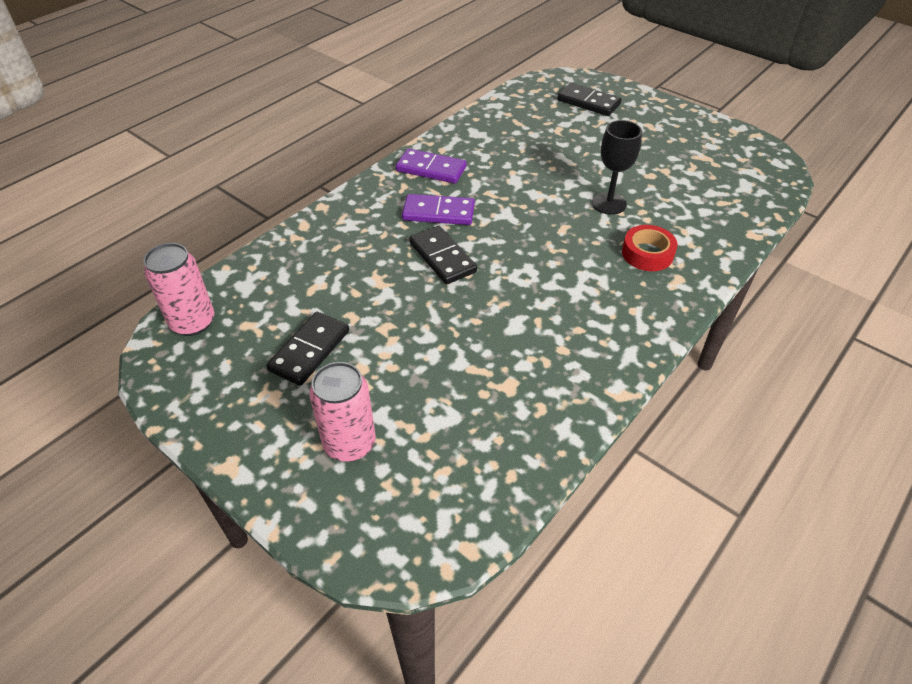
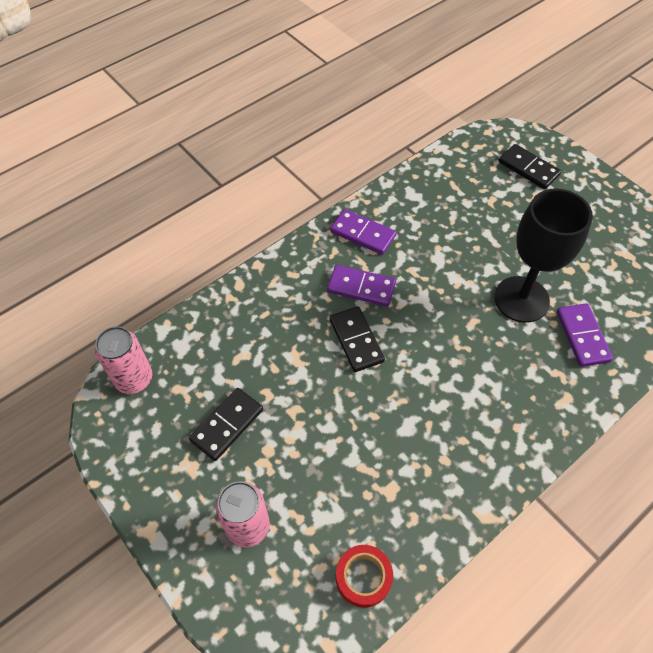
camera: 10 degrees right, 10 degrees up
(609, 203) = (521, 299): black goblet -> black goblet, size x1.68
(647, 254) = (544, 364): red tape -> red tape (363, 577)
(679, 226) = (582, 336): none -> purple domino

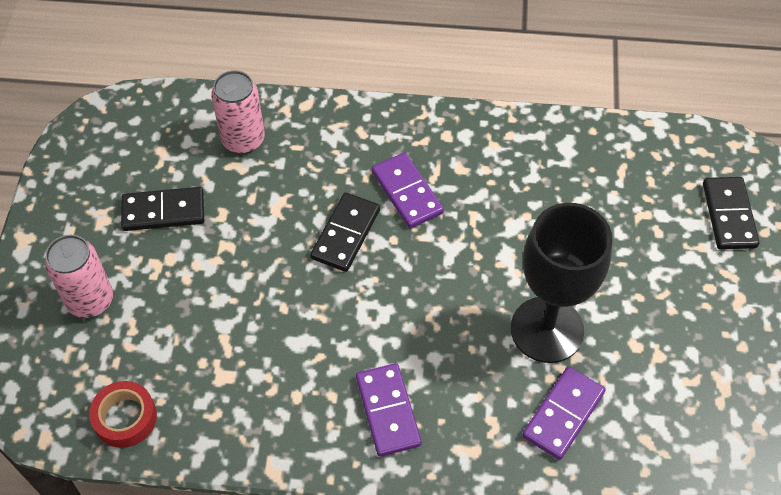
camera: 45 degrees right, 0 degrees up
(134, 379) = (138, 115): pink can -> pink can (243, 140)
(363, 234) = (469, 146): purple domino -> purple domino (388, 411)

